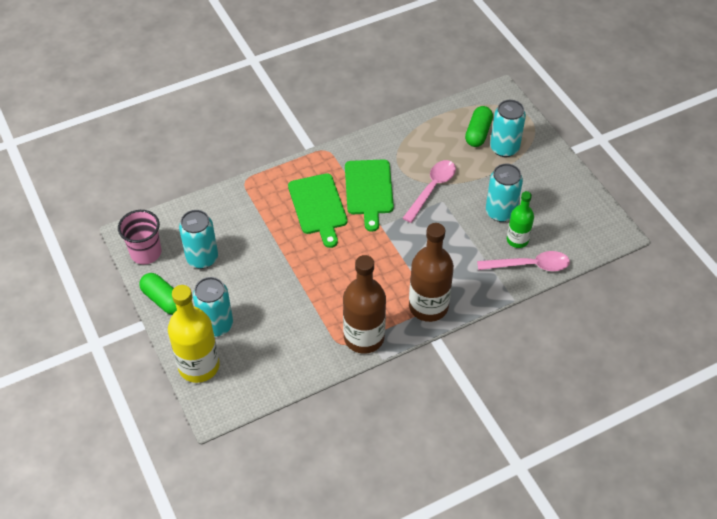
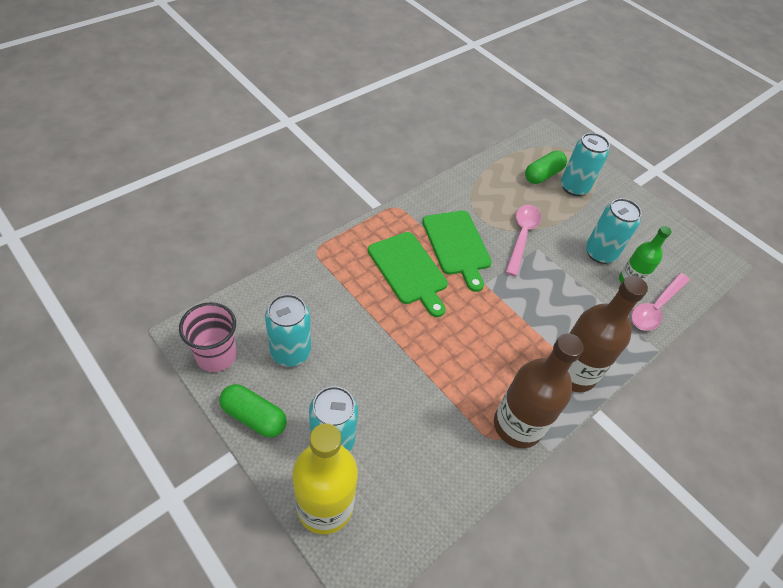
camera: 20 degrees left, 0 degrees up
(478, 133) = (543, 175): green capsule -> green capsule turned 45 degrees clockwise
(530, 265) = (655, 308): pink spoon -> pink spoon turned 150 degrees clockwise

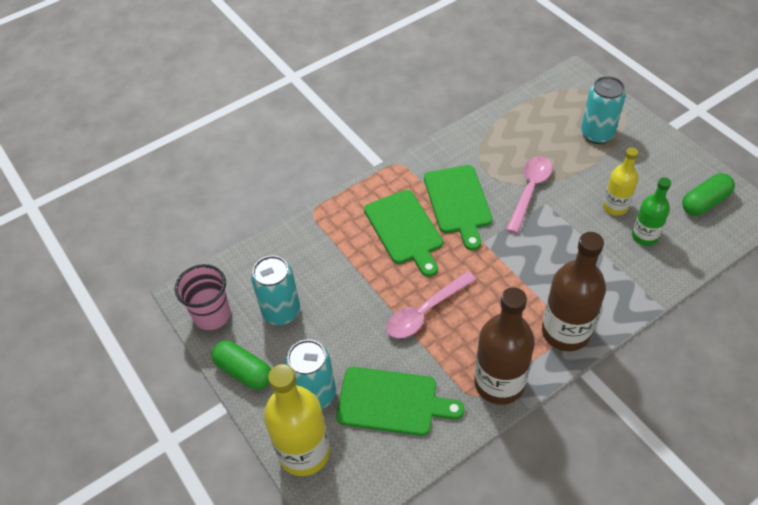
camera: 15 degrees right, 0 degrees up
(413, 447) = (392, 402): none -> green cutting board
(543, 175) = (563, 122): green capsule -> green capsule (704, 202)
(600, 253) = (615, 206): turquoise can -> yellow bottle
(655, 308) = (668, 264): pink spoon -> pink spoon (425, 312)

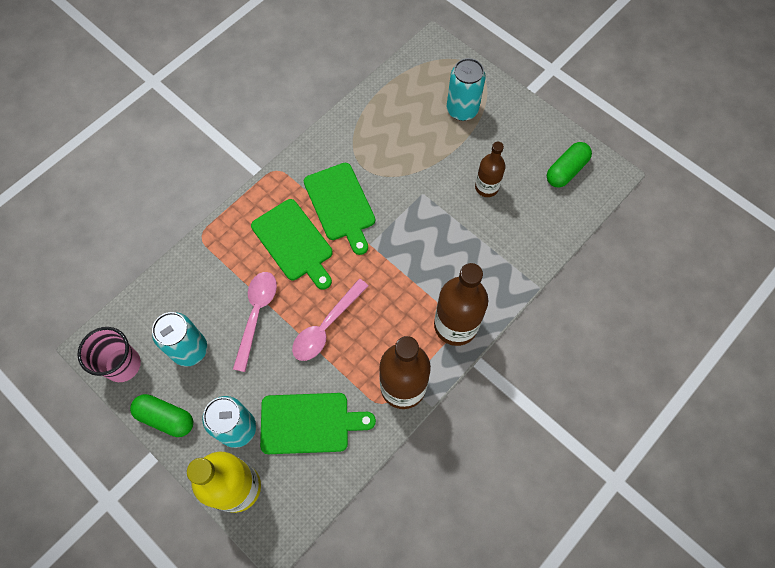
camera: 15 degrees left, 15 degrees up
(530, 190) = (406, 181): pink spoon -> pink spoon (256, 314)
(615, 206) = (486, 187): yellow bottle -> brown bottle
(644, 236) = (516, 215): green bottle -> none

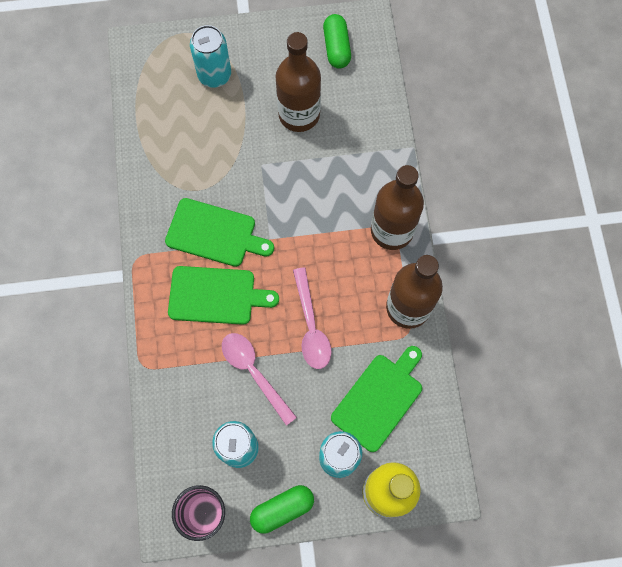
camera: 50 degrees left, 5 degrees up
(486, 187) = (299, 114): brown bottle -> brown bottle, size x1.69

